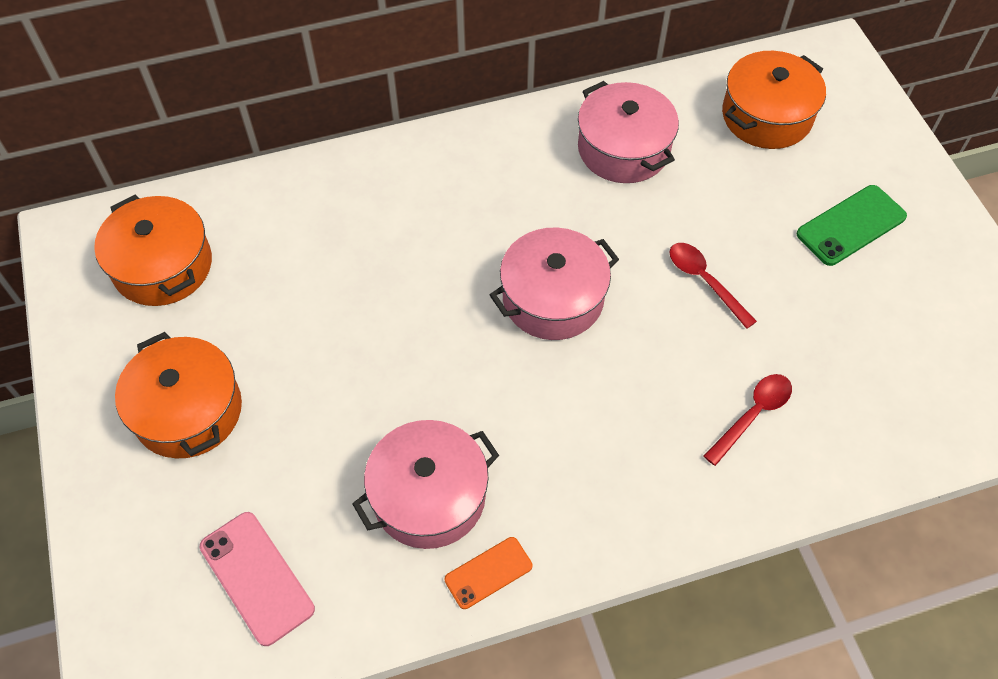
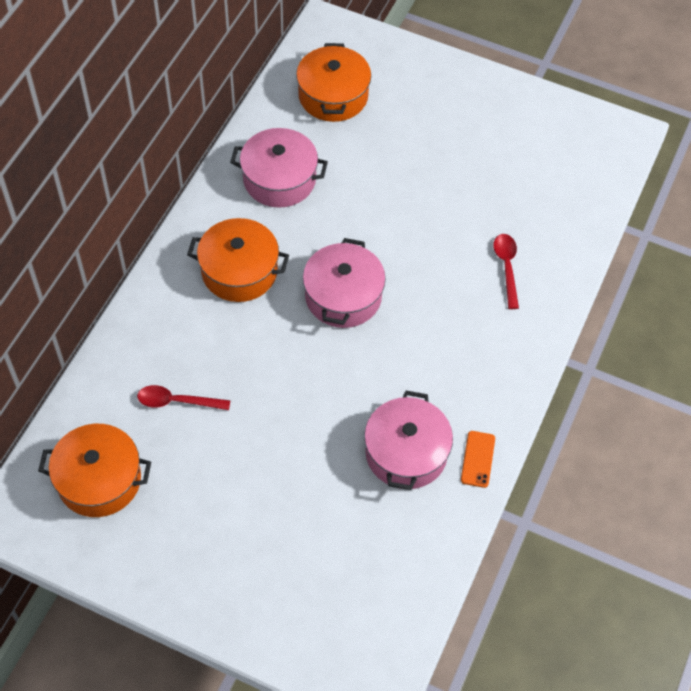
camera: 50 degrees left, 0 degrees up
(188, 411) = (226, 537): orange pot -> orange pot (239, 271)
(257, 577) = (373, 574): pink phone -> none
(705, 281) = (408, 218): red spoon -> red spoon (177, 401)
(851, 225) = (443, 125): green phone -> none

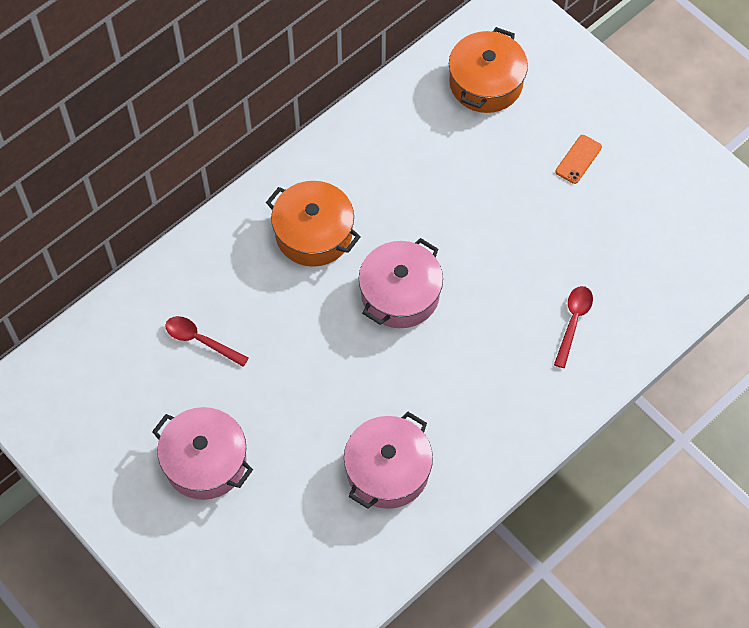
camera: 25 degrees right, 5 degrees up
(99, 480) = (100, 389): orange pot -> none
(279, 179) = (393, 153): pink pot -> pink pot (205, 461)
(478, 459) = (452, 502): orange phone -> orange phone (578, 159)

